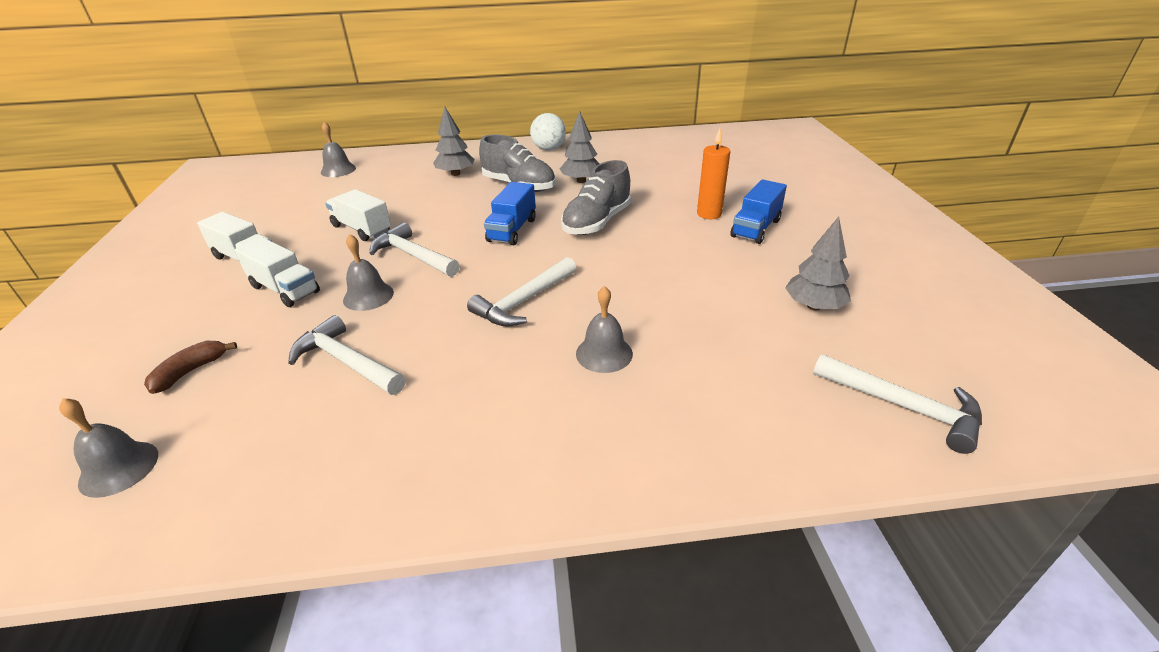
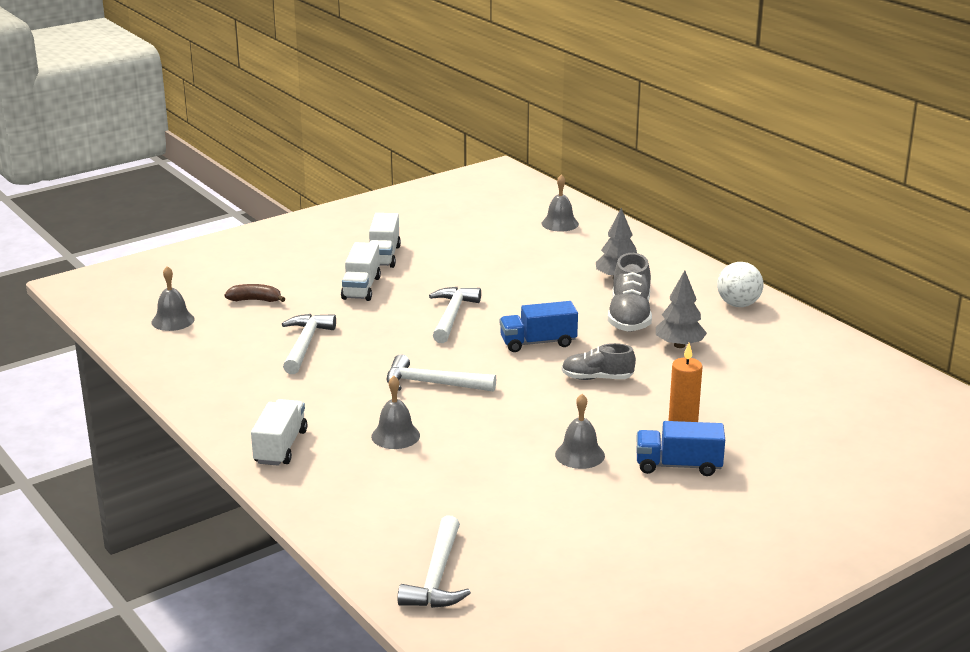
camera: 60 degrees right, 10 degrees down
(362, 229) = (470, 279): white truck -> white truck (280, 447)
(368, 296) = (382, 321): grey bell -> grey bell (580, 455)
(596, 222) = (597, 378): grey shoe -> grey shoe, size x0.66
(813, 306) = (551, 519): grey tree -> none

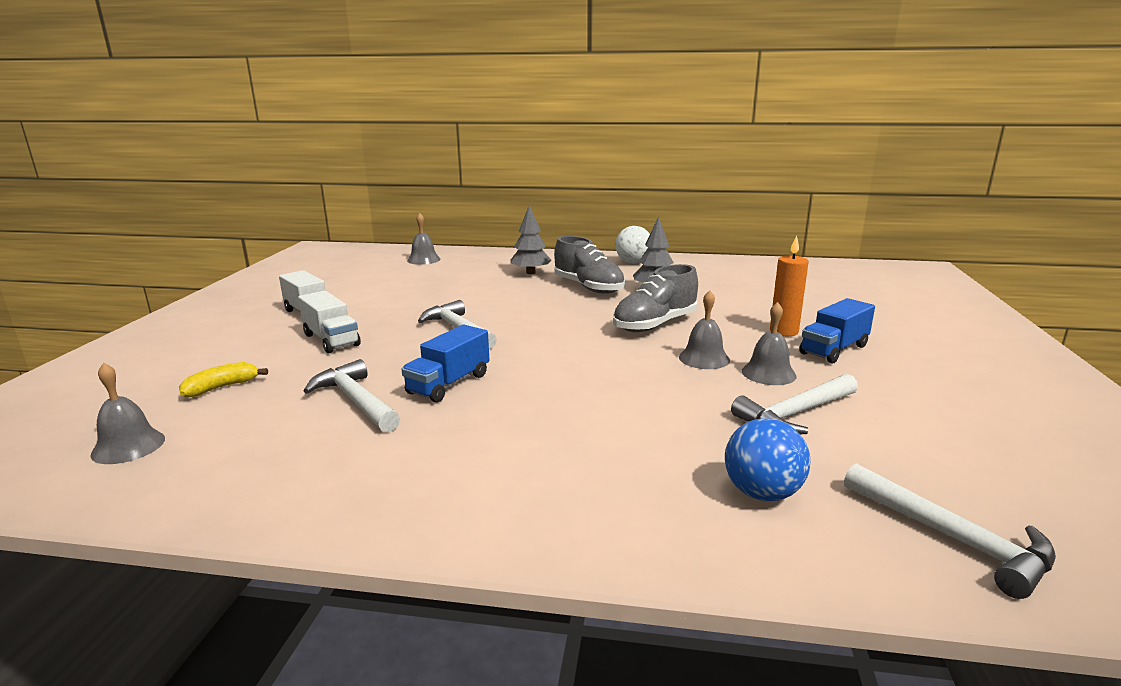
camera: 45 degrees left, 5 degrees down
(255, 300) = (222, 387): brown banana -> yellow banana
(280, 447) = (520, 507): white truck -> none
(395, 436) = (610, 432): grey bell -> grey bell (704, 358)
(399, 507) = (762, 493): none -> blue ball
(432, 384) = (547, 378): white hammer -> white hammer (795, 414)
(538, 343) = (564, 321): blue truck -> blue truck (449, 384)
(597, 378) = (655, 325): grey shoe -> grey shoe, size x1.53

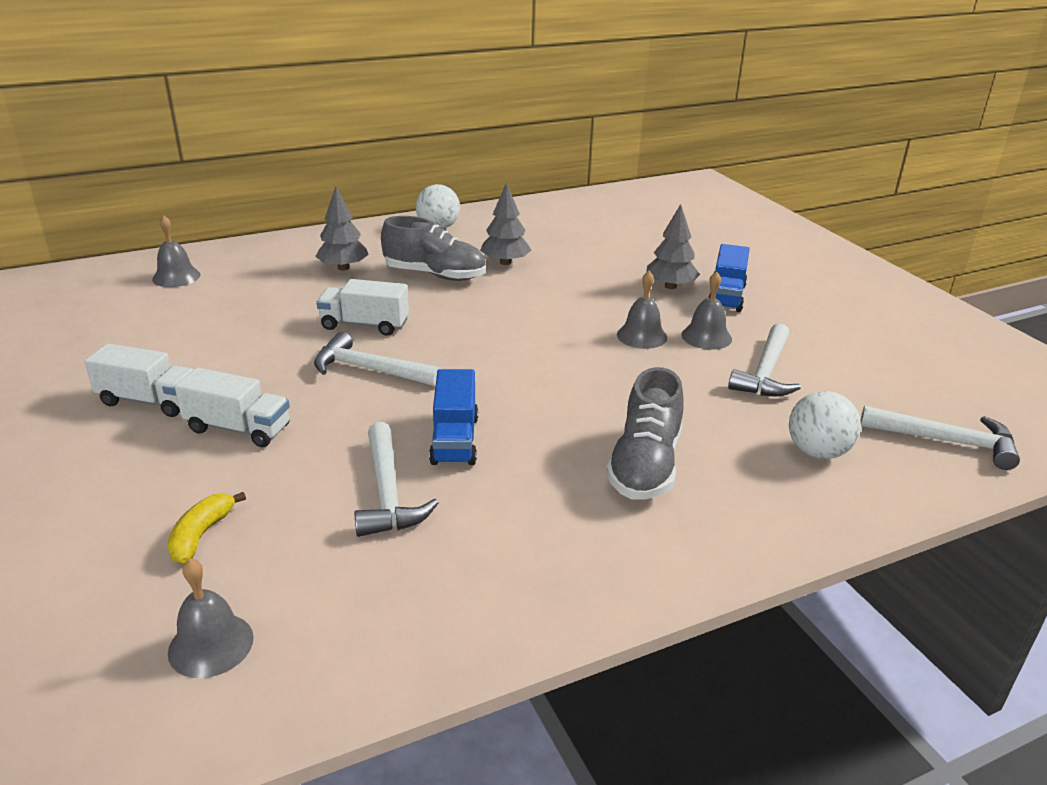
camera: 35 degrees left, 10 degrees up
(356, 401) = (388, 493): white hammer -> white hammer turned 120 degrees counterclockwise
(495, 305) = (364, 325): none -> white truck
(655, 325) = (557, 308): grey shoe -> grey shoe (645, 466)
(762, 493) = (817, 452): blue ball -> white ball
(784, 331) = (670, 286): orange candle -> grey tree

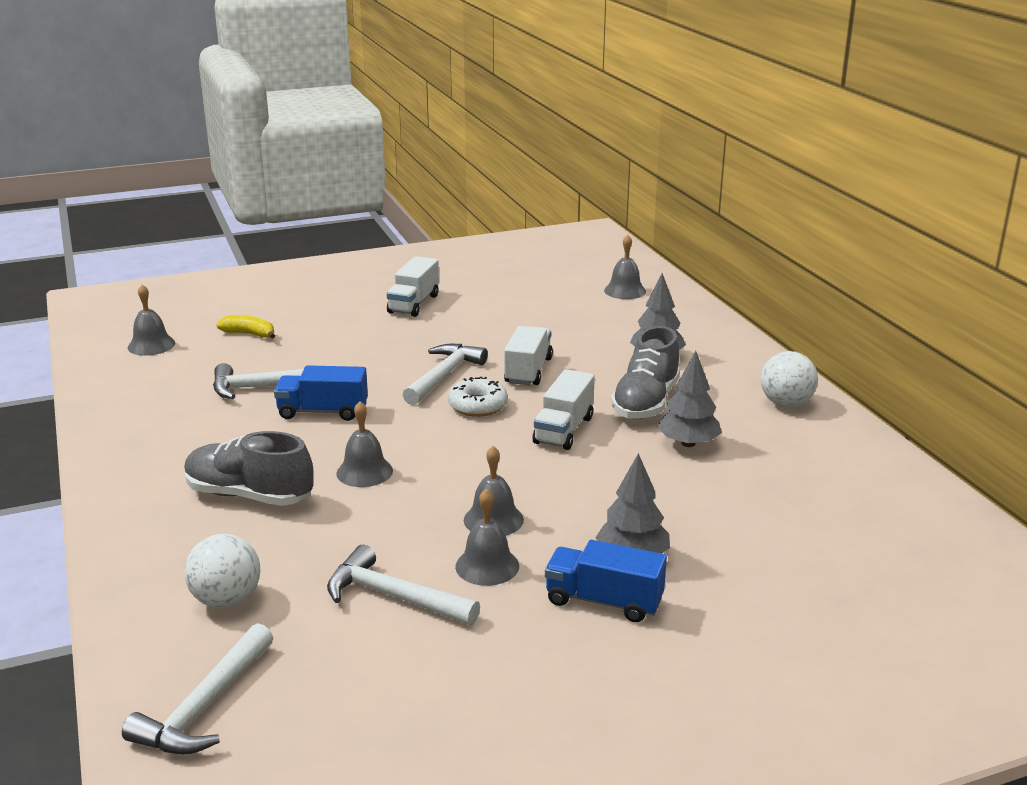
camera: 95 degrees right, 5 degrees down
(238, 428) = (367, 334): white truck -> white truck (563, 430)
(440, 348) = (478, 406): none -> white donut
(581, 401) = (364, 472): none -> grey bell

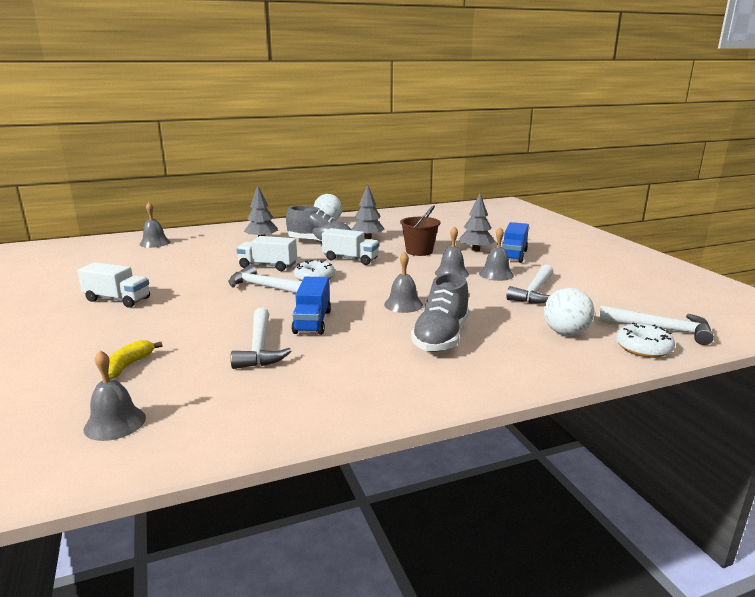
camera: 90 degrees left, 5 degrees down
(151, 666) = (643, 348): none -> white donut
(614, 493) = (419, 251): none -> brown bucket

